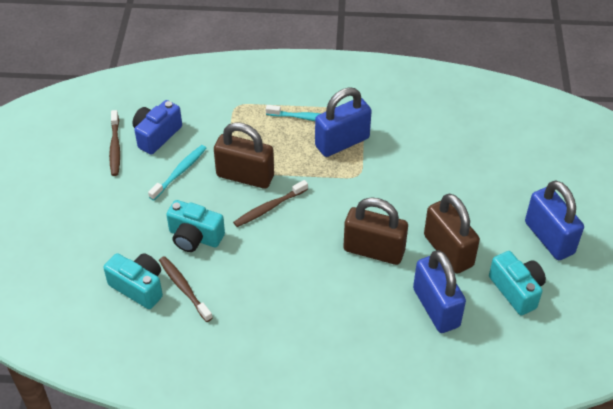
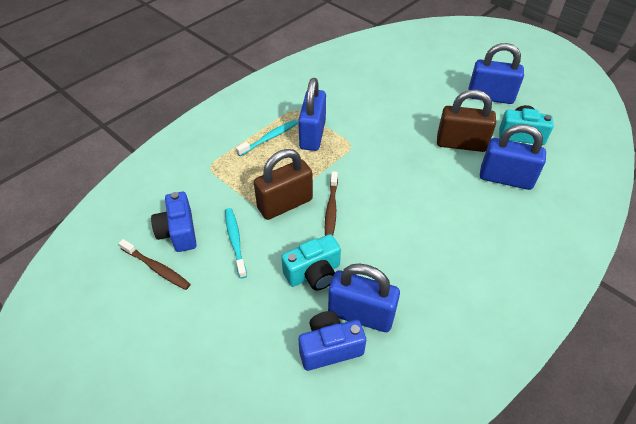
camera: 50 degrees left, 0 degrees up
(138, 287) = (330, 348): turquoise camera -> blue camera
(184, 288) = (361, 314): brown toothbrush -> blue padlock
(374, 250) = (427, 178): brown padlock -> none

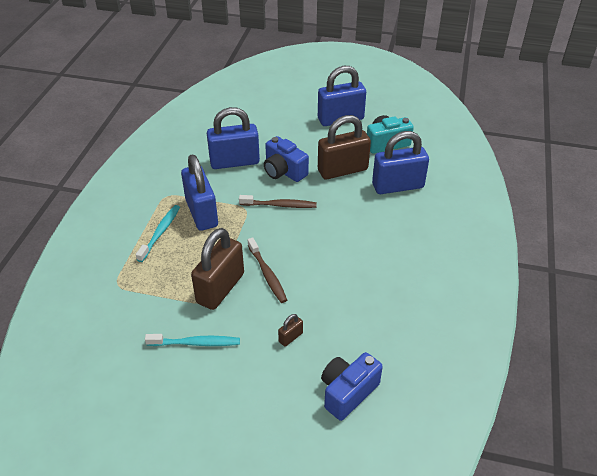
camera: 30 degrees left, 5 degrees down
(157, 268) = (134, 404): brown toothbrush -> brown toothbrush (280, 205)
(178, 232) = (131, 360): blue camera -> blue camera (284, 171)
(235, 241) = (196, 343): turquoise toothbrush -> turquoise toothbrush turned 135 degrees clockwise
(314, 273) = (290, 337): turquoise camera -> brown padlock
(361, 314) = (355, 352): blue padlock -> blue padlock (234, 162)

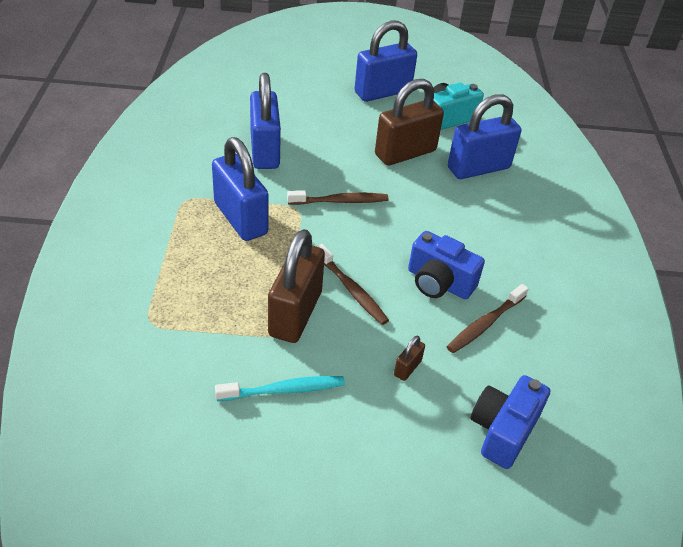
camera: 15 degrees left, 0 degrees up
(160, 232) = (191, 248): turquoise toothbrush -> none
(234, 162) = (264, 151): blue padlock -> blue padlock turned 75 degrees counterclockwise
(284, 171) = (332, 159): blue camera -> blue camera (439, 282)
(361, 310) = (485, 324): none -> brown toothbrush

